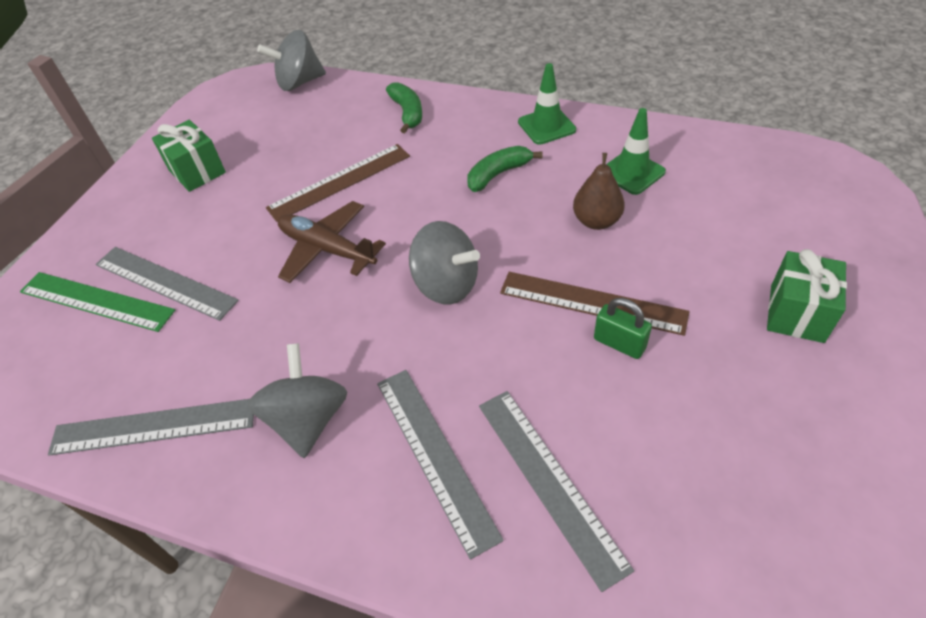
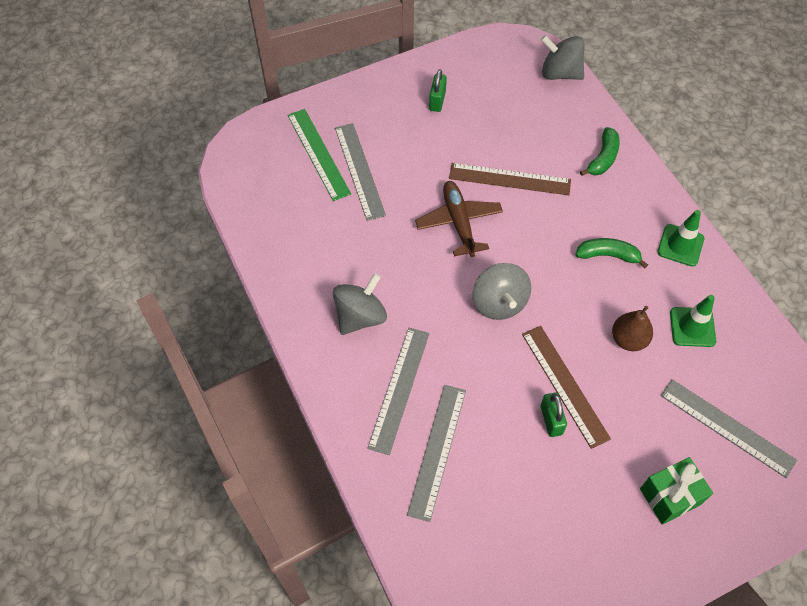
camera: 40 degrees right, 10 degrees up
(154, 427) = (291, 256): grey ruler -> grey ruler (727, 427)
(197, 171) = (437, 101): green gift -> green padlock

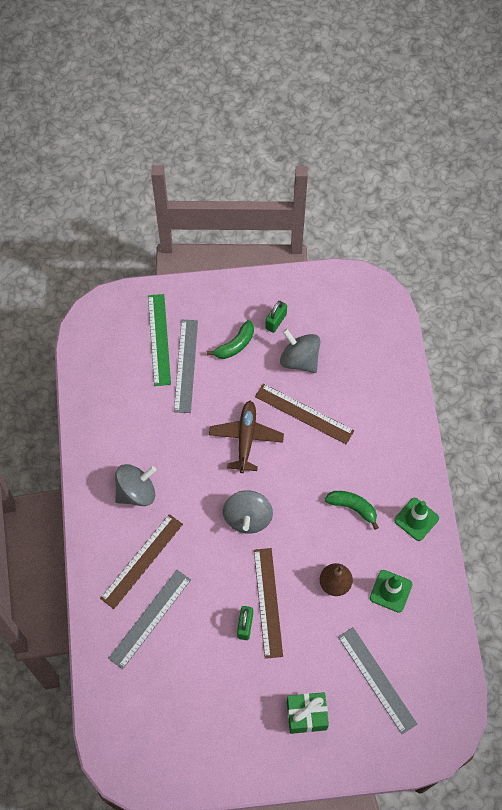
camera: 20 degrees right, 5 degrees up
(399, 389) = (142, 561): grey ruler -> brown ruler
(560, 73) = (392, 328): grey spinning top -> grey spinning top (299, 359)
(603, 158) = (390, 420): green banana -> green banana (235, 345)

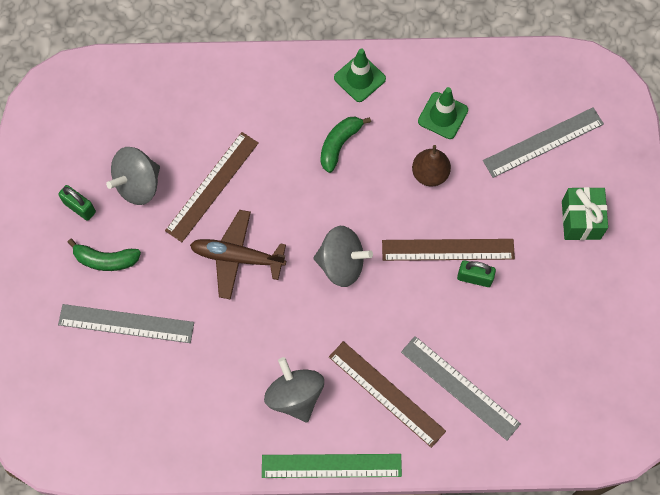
camera: 85 degrees left, 5 degrees up
(159, 339) = (82, 356): green ruler -> green ruler (331, 466)
(235, 345) = (105, 260): green banana -> green banana turned 135 degrees clockwise

